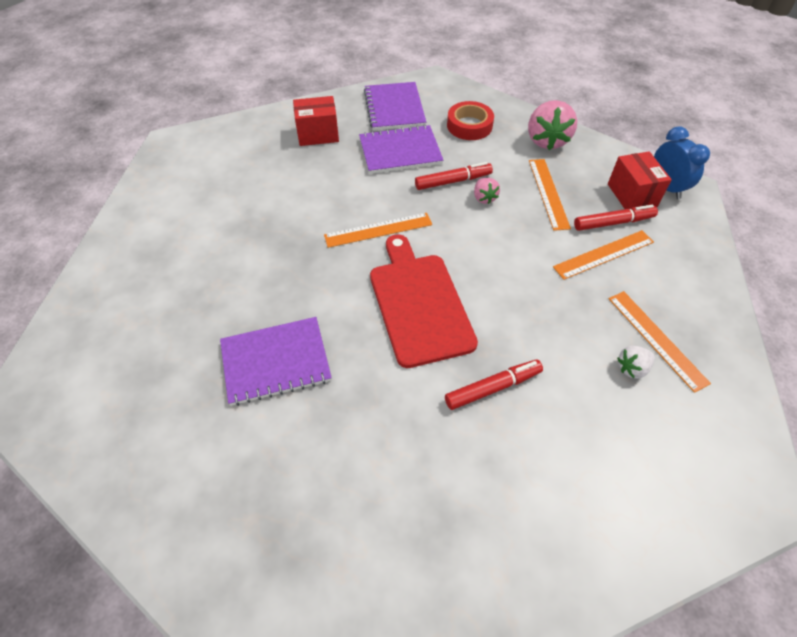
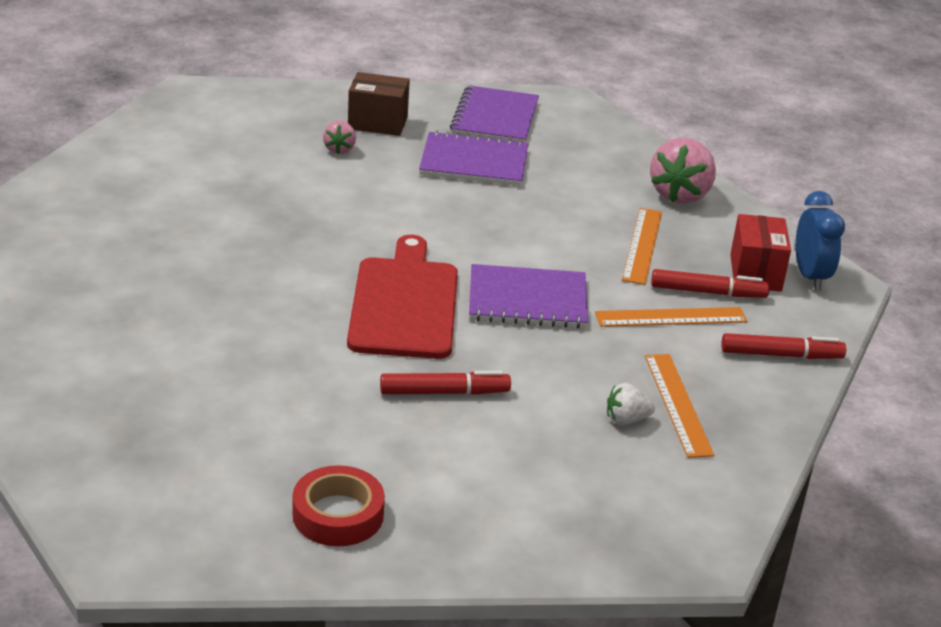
camera: 15 degrees right, 20 degrees down
(275, 362) = (208, 310): purple notebook -> purple notebook (527, 300)
(318, 134) = (377, 123): red box -> brown box
(378, 230) = (397, 229): orange ruler -> none
(453, 181) = (523, 206): red marker -> red marker (781, 355)
(469, 126) = (584, 157): red tape -> red tape (338, 514)
(484, 198) = (553, 230): pink strawberry -> pink strawberry (339, 149)

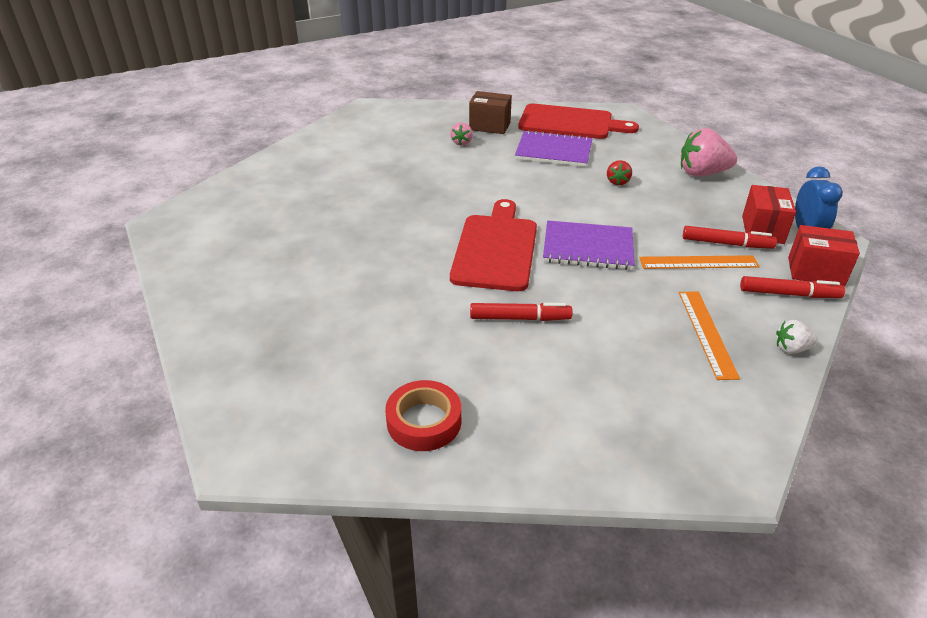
camera: 10 degrees right, 5 degrees up
(495, 118) = (570, 123): purple notebook -> red cutting board
(565, 208) = (617, 182): none -> red strawberry
(626, 419) = (665, 345): white strawberry -> white strawberry (791, 349)
(642, 245) = (674, 208): orange ruler -> none
(680, 195) = (702, 173): pink strawberry -> pink strawberry turned 60 degrees clockwise
(817, 326) = (815, 271): none -> red box

